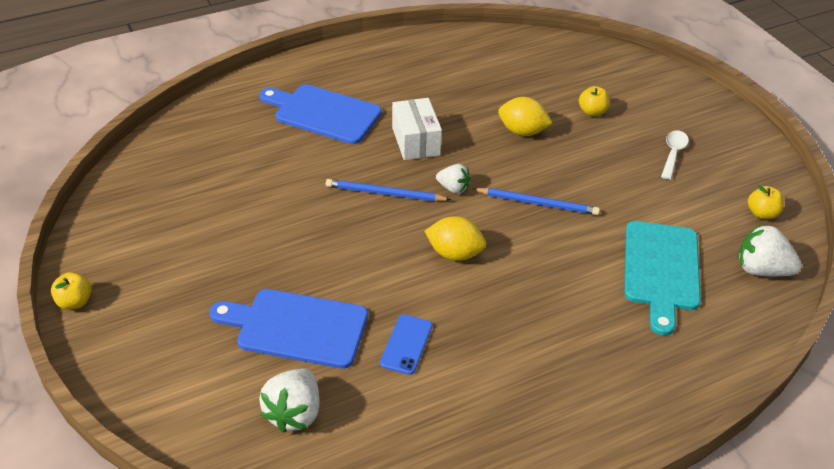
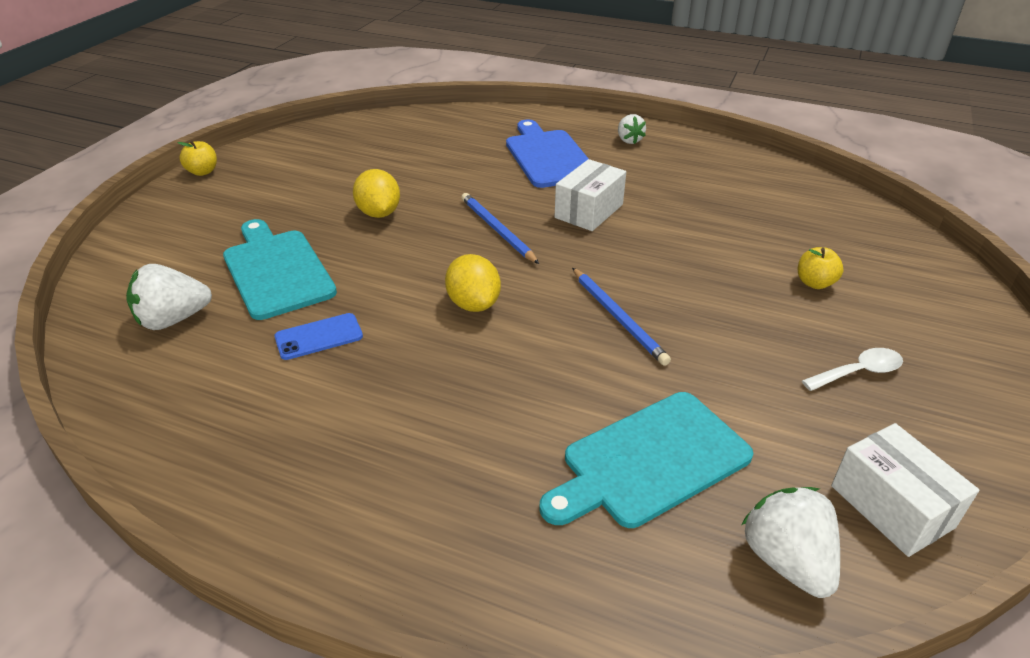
camera: 50 degrees right, 5 degrees down
(296, 327) = (276, 270): blue cutting board -> turquoise cutting board
(453, 188) = (560, 259): white strawberry -> white strawberry (629, 140)
(522, 131) = (705, 257): yellow lemon -> yellow lemon (379, 213)
(761, 213) = (891, 506): yellow apple -> white box

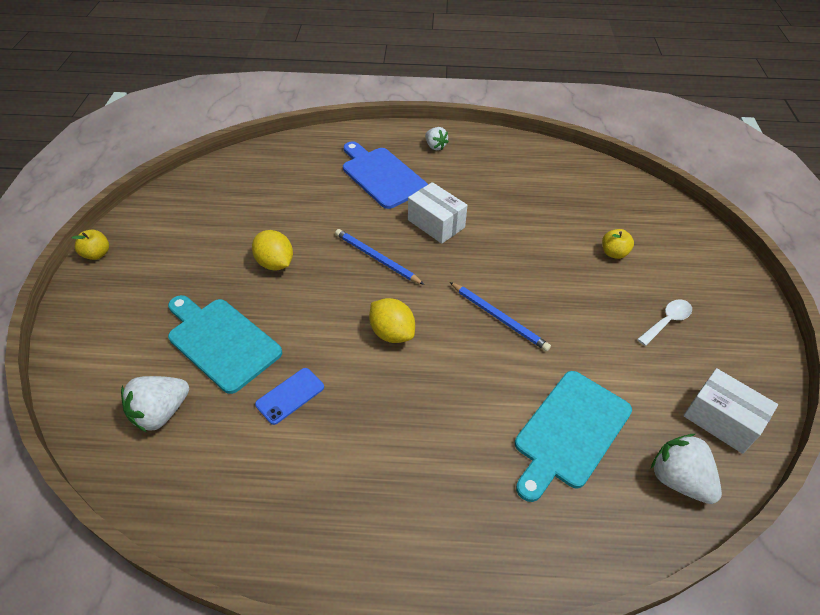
camera: 20 degrees left, 10 degrees up
(589, 211) = (436, 223): white box -> white box turned 60 degrees counterclockwise

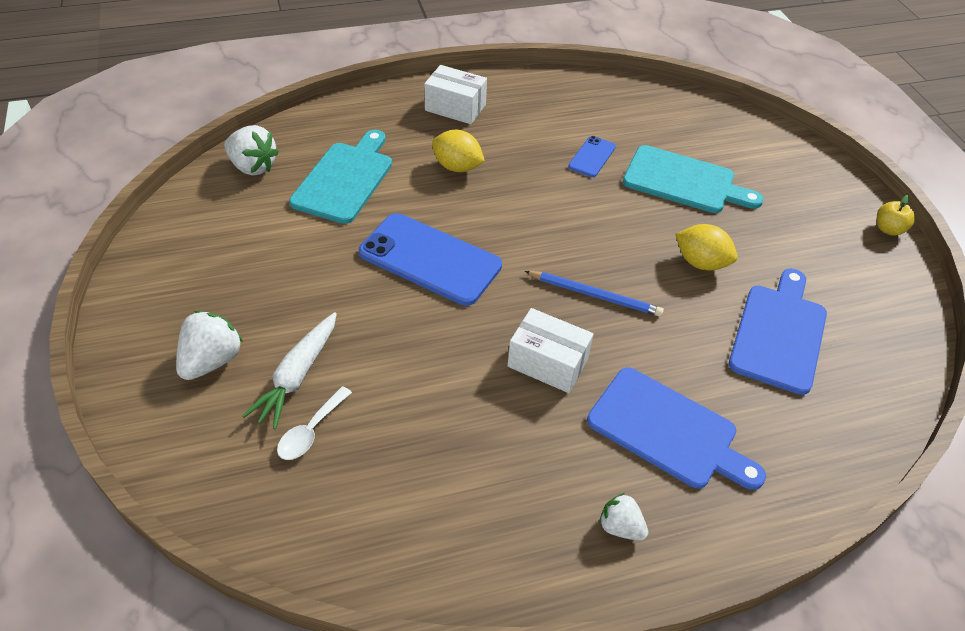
camera: 160 degrees right, 0 degrees up
(161, 413) = (681, 128): white strawberry -> white strawberry (212, 360)
(266, 206) = (779, 333): none -> blue cutting board
(392, 333) = (533, 221): yellow lemon -> yellow lemon (457, 167)
(499, 318) = (430, 259): blue pencil -> blue phone
(614, 253) = (297, 376): yellow apple -> white carrot
(667, 321) = (239, 297): white spoon -> white spoon (311, 431)
(721, 420) = (203, 214): white box -> white box (455, 108)

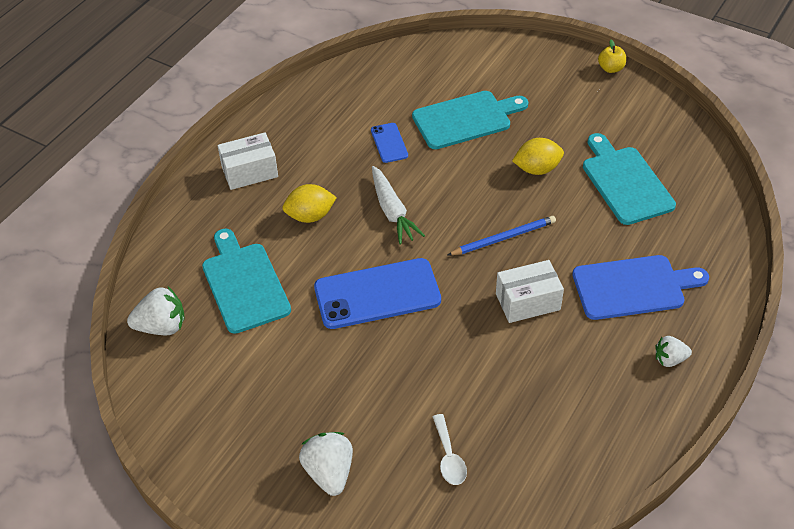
camera: 40 degrees left, 0 degrees up
(297, 376) = (396, 434): white carrot -> white carrot (392, 211)
(779, 333) = (625, 182): blue cutting board -> turquoise cutting board

